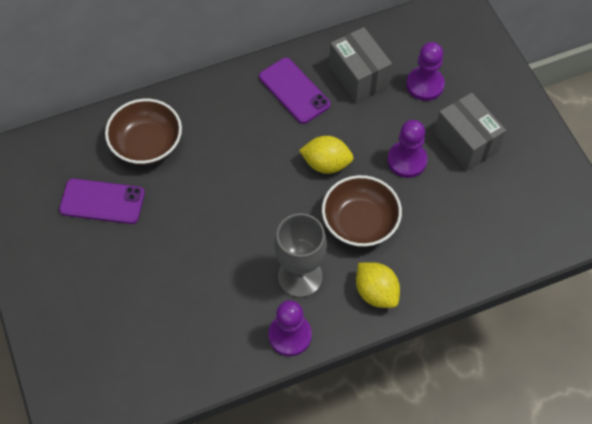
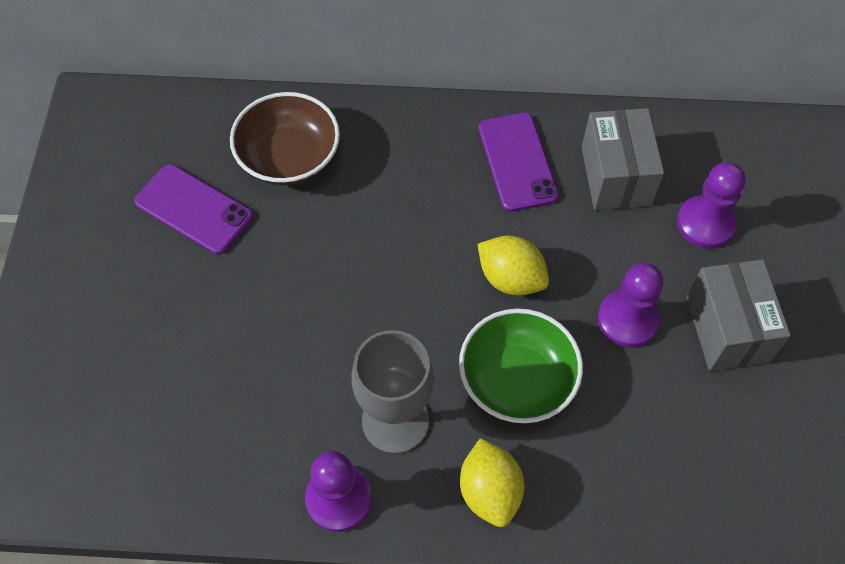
camera: 25 degrees right, 0 degrees up
(360, 222) = (517, 380): brown bowl -> green bowl

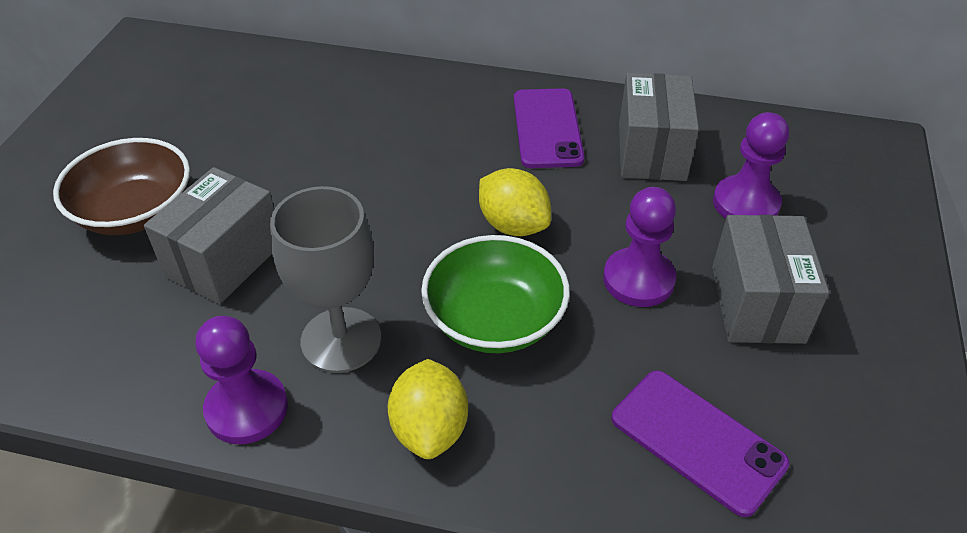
camera: 10 degrees right, 15 degrees down
(194, 209) = (200, 128): purple phone -> purple phone (697, 441)
(269, 356) = (224, 260): none -> grey box
(289, 157) = (312, 99): brown bowl -> brown bowl (135, 212)

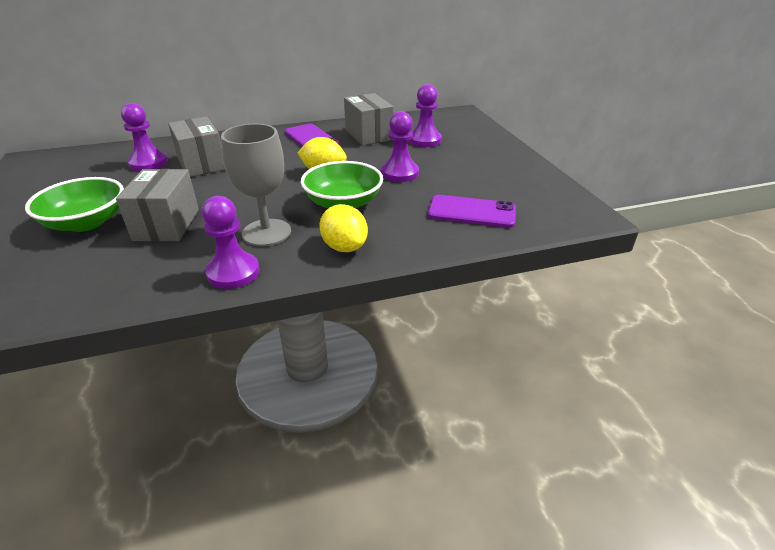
camera: 30 degrees left, 10 degrees down
(135, 212) = (86, 222): brown bowl -> green bowl
(278, 105) = (148, 163): none -> purple pawn
(757, 304) = (457, 167): grey box -> grey box (201, 164)

